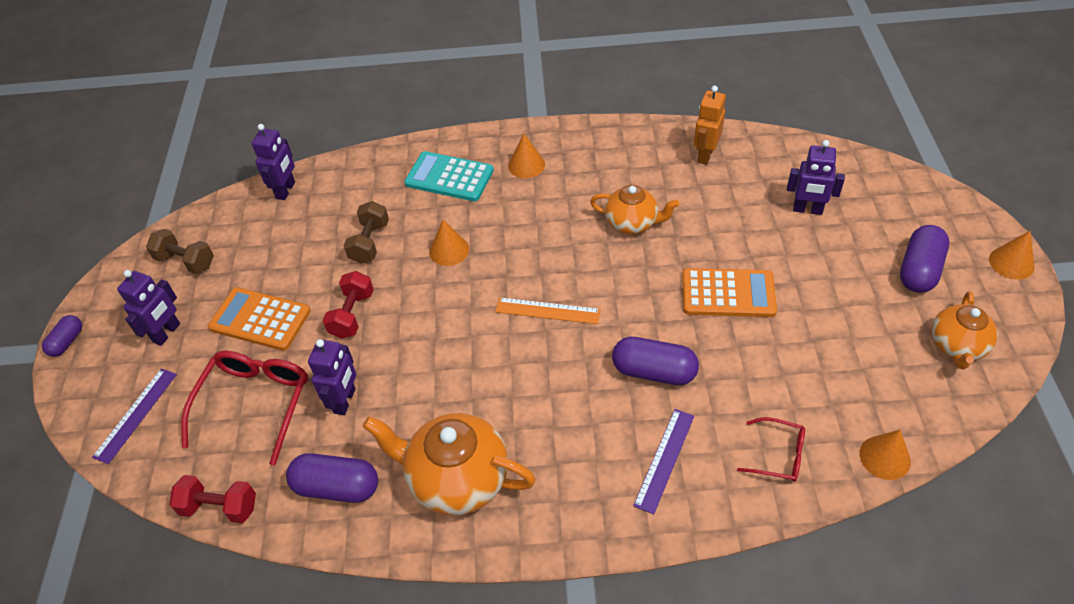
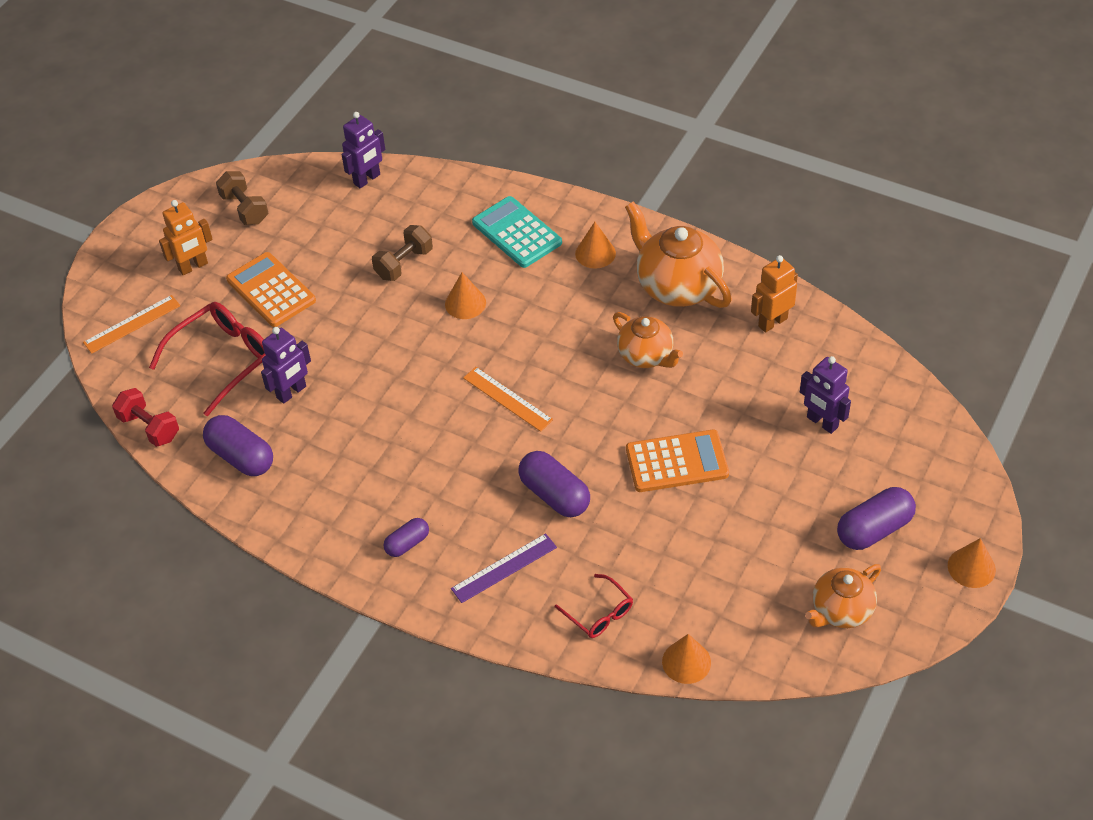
camera: 30 degrees right, 0 degrees up
(67, 342) = (116, 237): purple capsule -> purple capsule (407, 543)
(136, 415) = (132, 324): purple ruler -> orange ruler
(167, 333) = (193, 267): purple robot -> orange robot
(352, 314) = (346, 322): red dumbbell -> none
(457, 479) = (333, 497): orange teapot -> orange teapot (677, 286)
(728, 293) = (676, 462): orange calculator -> orange calculator turned 45 degrees counterclockwise

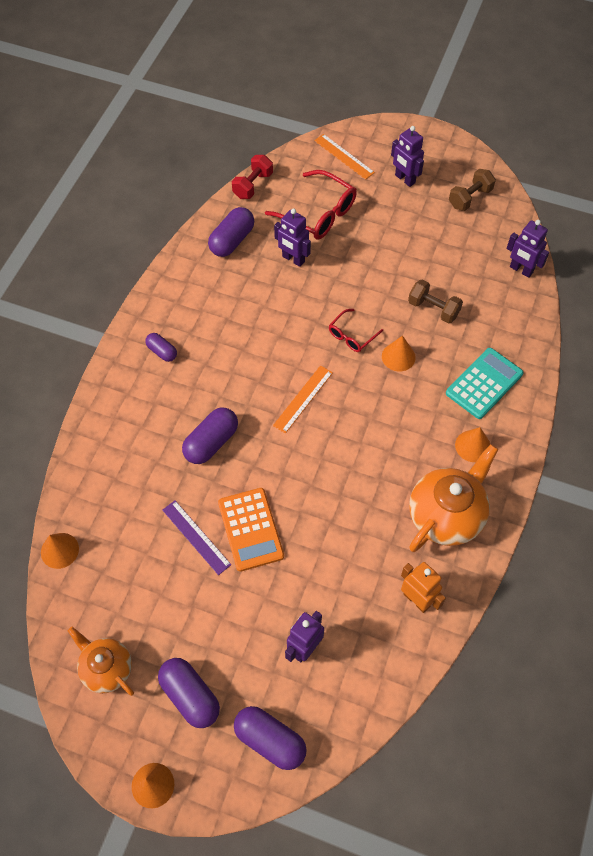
camera: 80 degrees right, 10 degrees up
(193, 267) = (404, 179): orange robot -> purple robot
(271, 290) = (389, 229): orange calculator -> none
(504, 568) = (142, 416): purple ruler -> purple ruler (196, 537)
(599, 613) = (103, 484): red glasses -> red glasses (352, 335)
(646, 356) = (362, 496): orange teapot -> none
(922, 460) = (270, 740): none -> purple capsule

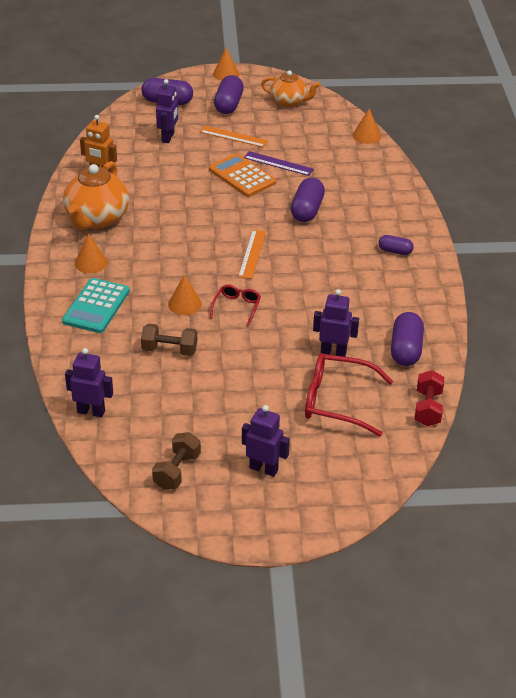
camera: 155 degrees right, 20 degrees down
(190, 696) = (228, 105): purple capsule -> purple capsule turned 75 degrees clockwise
(344, 156) = (350, 473): orange ruler -> orange ruler (233, 136)

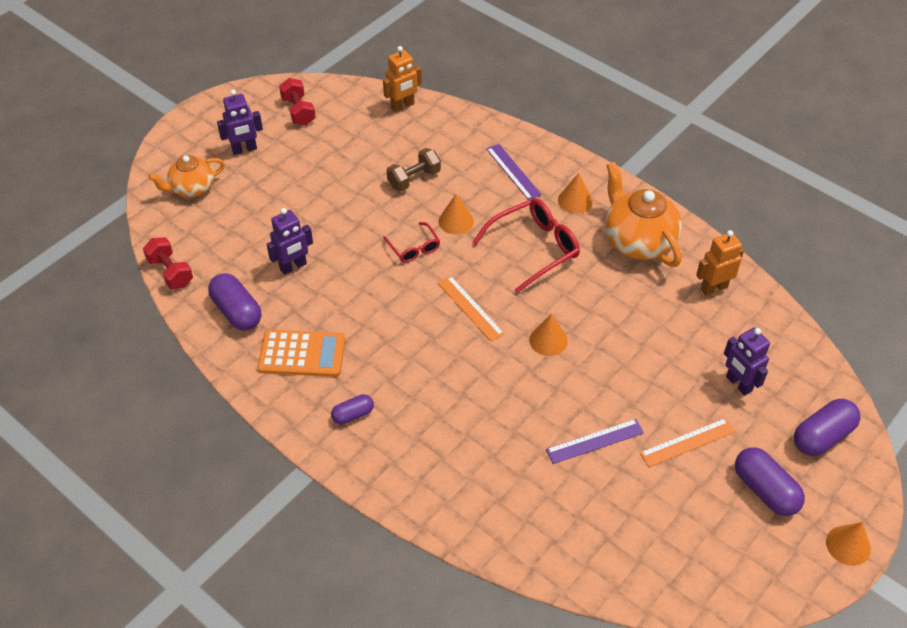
camera: 135 degrees right, 10 degrees up
(91, 411) = (402, 106): purple robot -> orange robot
(96, 306) = (513, 171): turquoise calculator -> purple ruler
(177, 471) = (298, 111): brown dumbbell -> red dumbbell
(242, 176) = (602, 392): orange calculator -> orange calculator (302, 354)
(289, 102) = (718, 559): orange teapot -> orange teapot (192, 188)
(307, 210) = (489, 399): purple capsule -> none
(338, 401) = (245, 229): red glasses -> red glasses (533, 248)
(366, 136) = (568, 575): orange cone -> orange cone (548, 340)

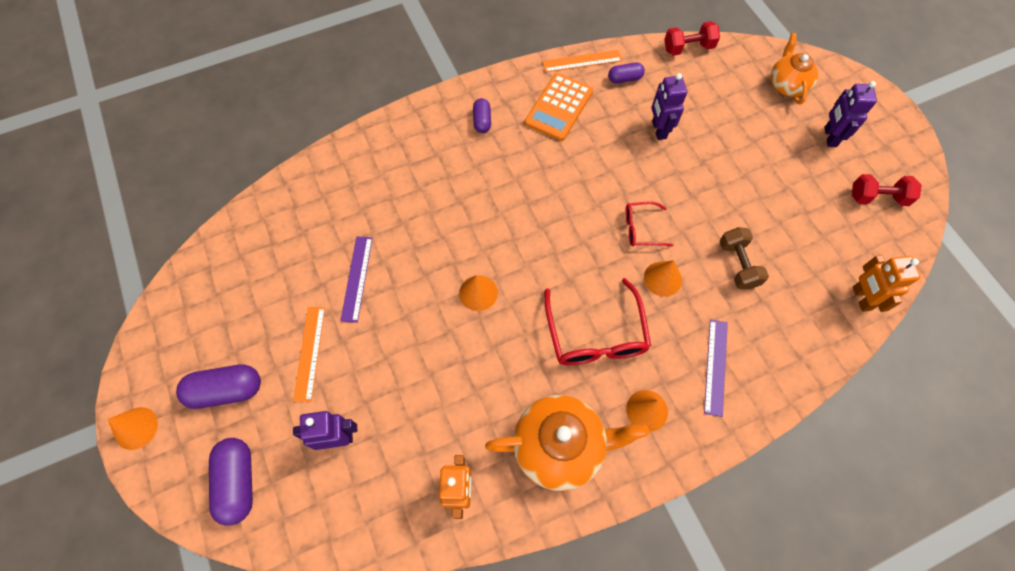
camera: 115 degrees right, 15 degrees up
(237, 311) = (624, 78): purple capsule -> purple capsule, size x0.59
(470, 308) = (547, 245): orange ruler -> orange ruler (582, 61)
(513, 171) = (716, 366): purple ruler -> purple ruler turned 75 degrees counterclockwise

